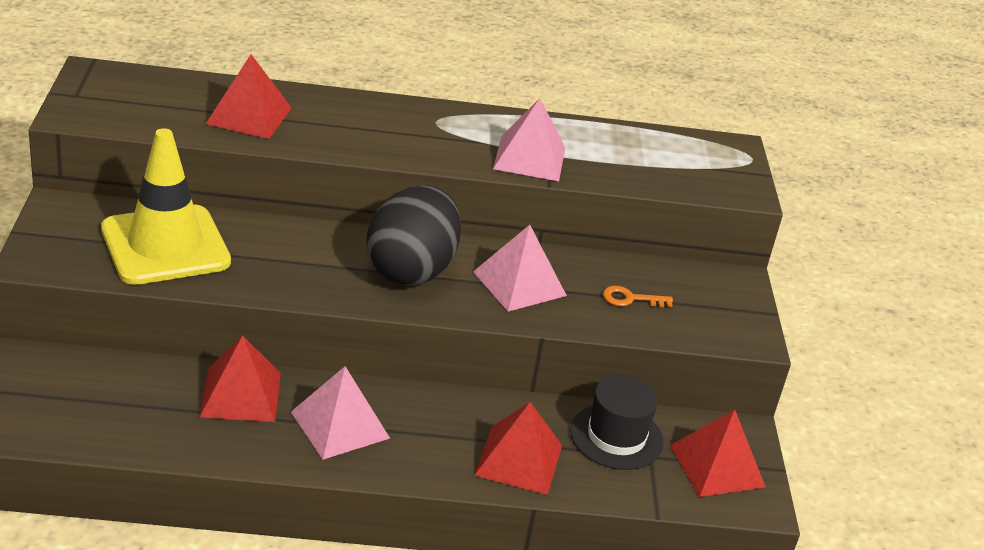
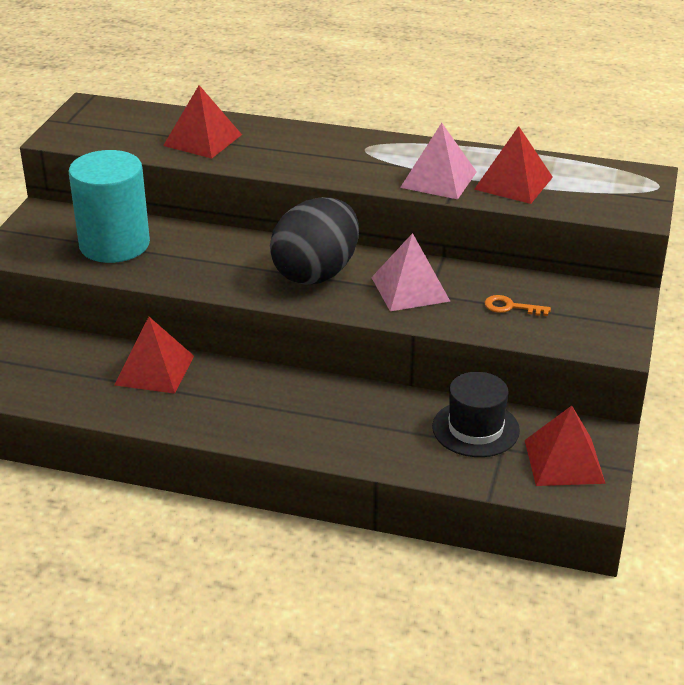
camera: 20 degrees right, 0 degrees up
(165, 245) = (114, 245): yellow traffic cone -> turquoise cylinder
(340, 425) = (229, 400): pink pyramid -> none
(518, 460) = (376, 440): red pyramid -> red pyramid (513, 183)

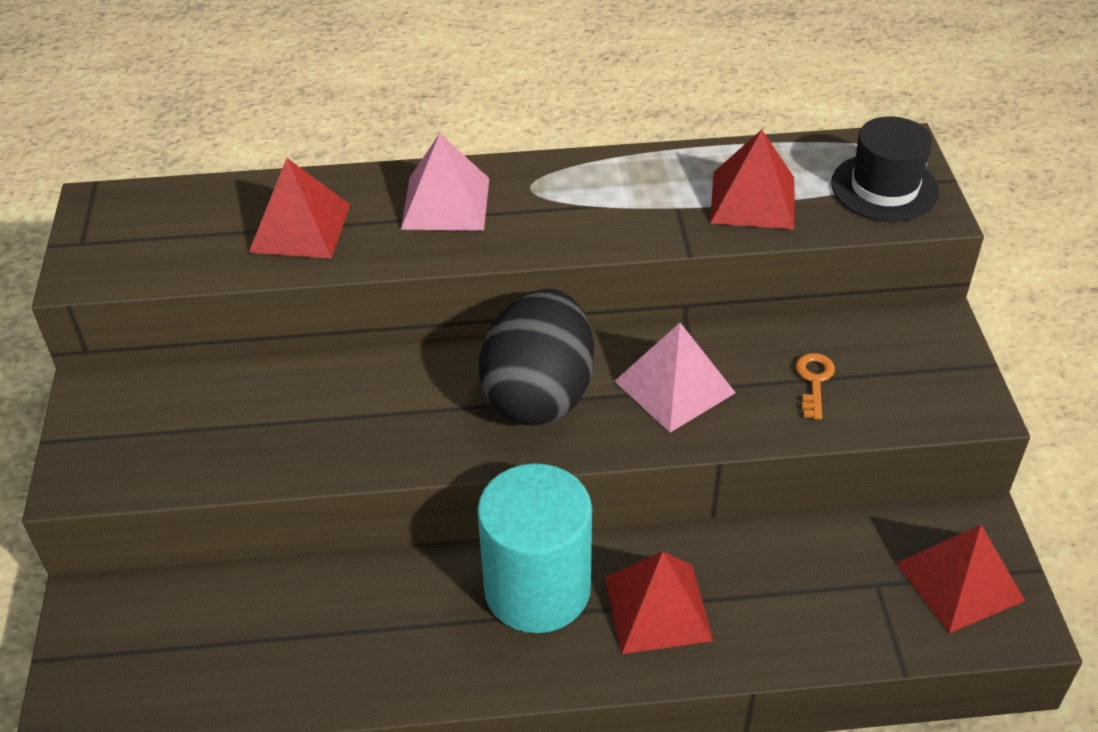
camera: 20 degrees left, 10 degrees up
(114, 245) = (232, 423): turquoise cylinder -> turquoise cylinder (537, 589)
(154, 370) = (363, 599): red pyramid -> red pyramid (657, 608)
(438, 179) = (656, 218): pink pyramid -> pink pyramid (446, 203)
(475, 429) = (829, 564): black hat -> black hat (884, 188)
(510, 307) = (814, 381): orange key -> orange key turned 105 degrees clockwise

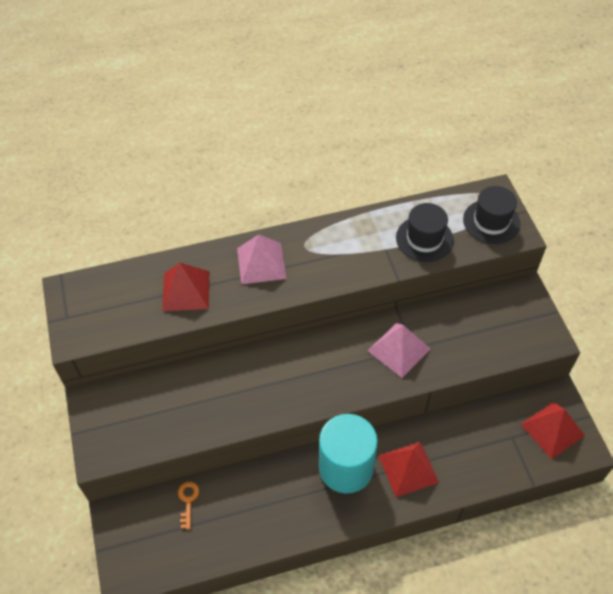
camera: 10 degrees left, 10 degrees up
(539, 395) = (330, 365): black egg -> none
(752, 200) = (424, 239): red pyramid -> black hat
(814, 381) = (469, 335): orange key -> orange key (188, 500)

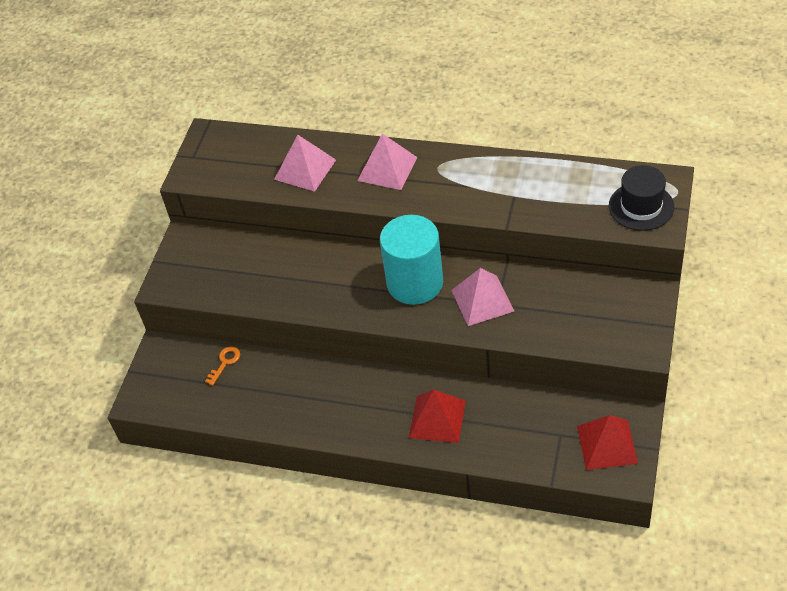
camera: 35 degrees right, 5 degrees down
(186, 291) = (305, 169): red pyramid -> pink pyramid
(346, 468) = (379, 394): turquoise cylinder -> turquoise cylinder (415, 283)
(424, 239) = (559, 199): black hat -> none

